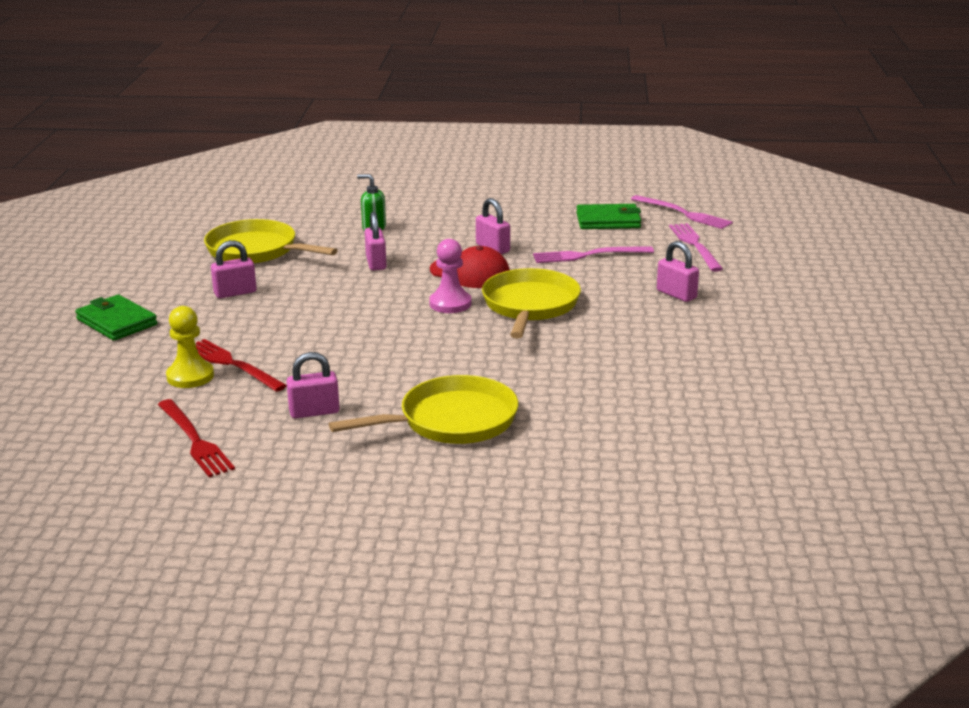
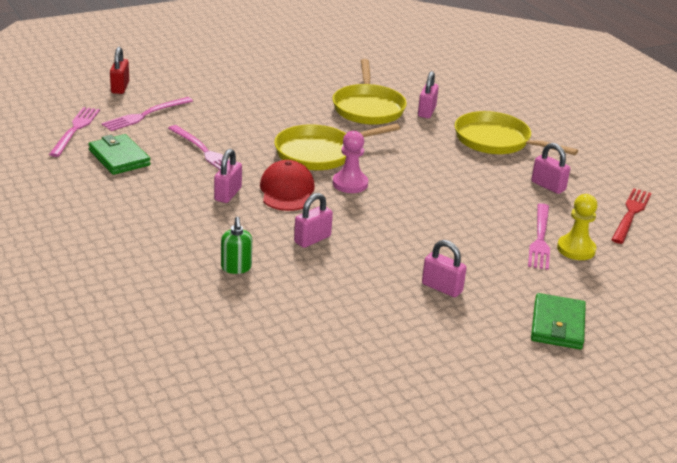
camera: 125 degrees left, 5 degrees up
(233, 365) = (540, 238): red fork -> pink fork
(256, 250) = (351, 315): yellow pan -> yellow pan (368, 108)
(676, 294) = (245, 108): pink padlock -> pink padlock (426, 112)
(776, 246) = (120, 87): none -> red padlock

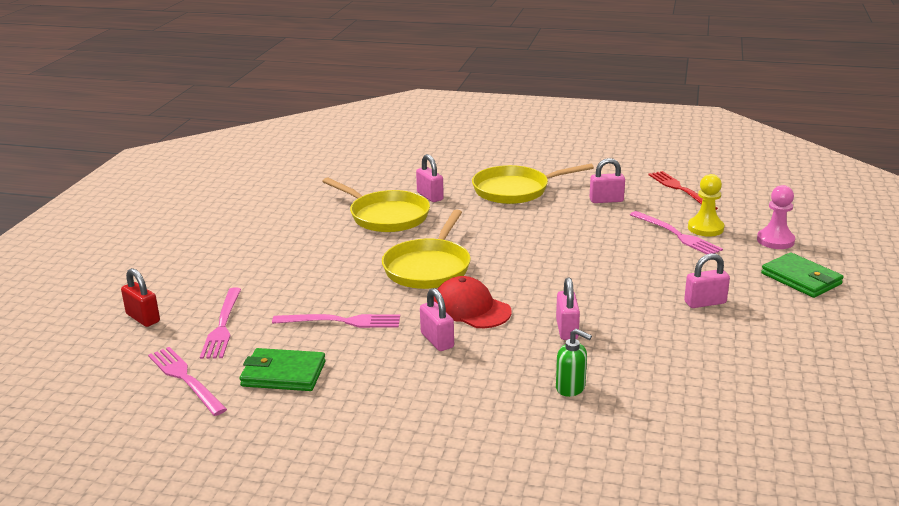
camera: 45 degrees left, 5 degrees down
(350, 184) = (498, 275): pink pawn -> pink pawn (775, 240)

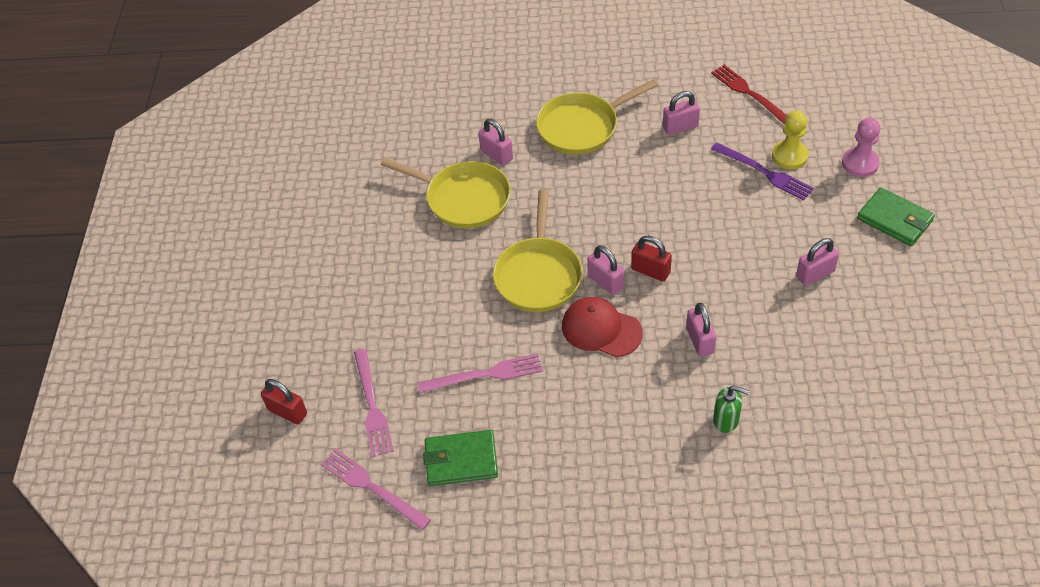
camera: 10 degrees left, 25 degrees up
(437, 340) = (585, 382): pink padlock -> pink padlock (605, 282)
(538, 279) = (650, 271): none -> red padlock
(676, 235) = (764, 172): pink fork -> purple fork

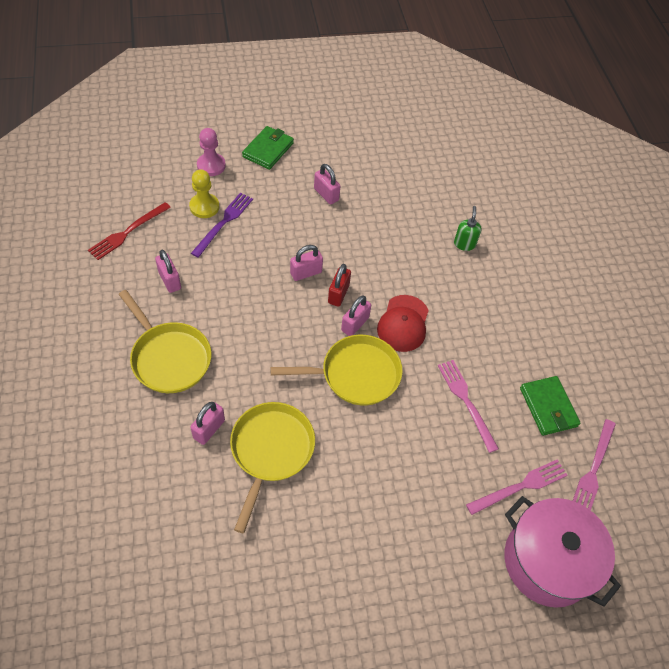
camera: 110 degrees left, 5 degrees up
(287, 412) = (547, 561): red padlock -> pink pot
(700, 341) = (400, 260): pink padlock -> pink padlock (306, 273)

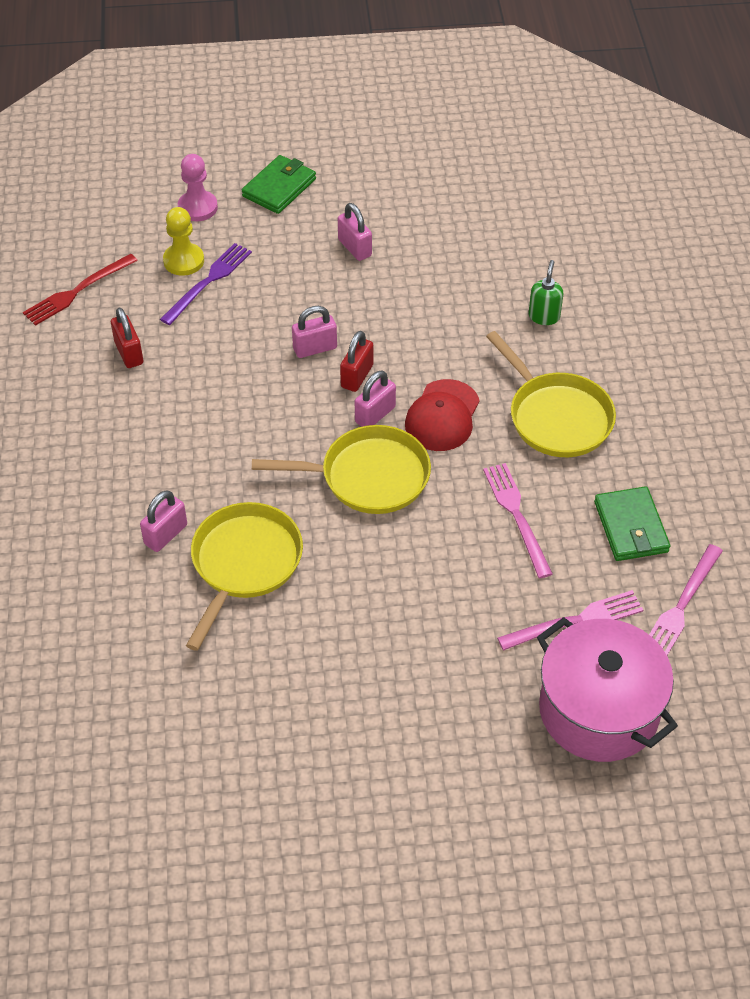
camera: 10 degrees right, 5 degrees down
(169, 280) = (129, 353): pink padlock -> red padlock
(169, 358) = (120, 447): yellow pan -> yellow pan (556, 417)

